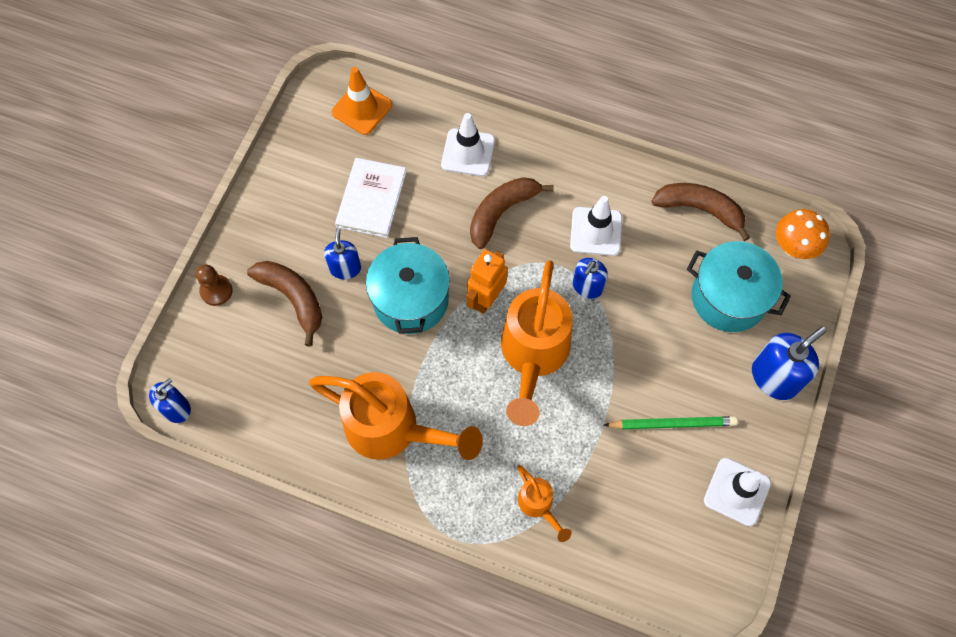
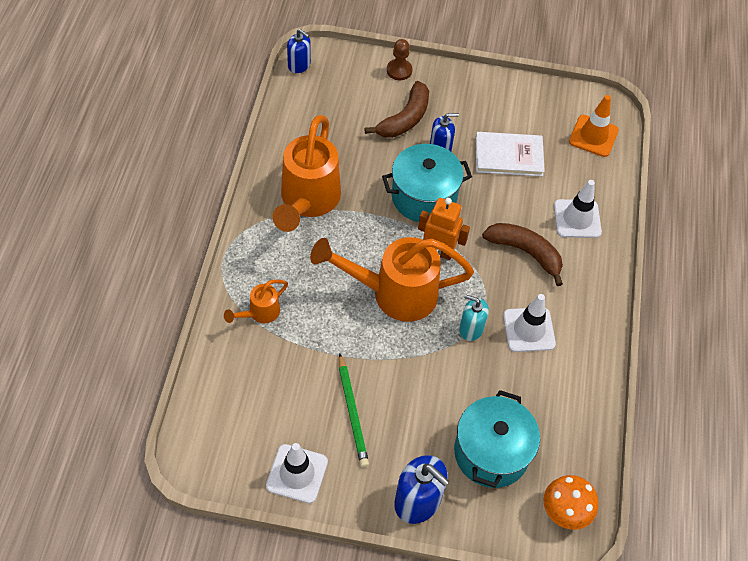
camera: 75 degrees right, 10 degrees down
(587, 286) = (471, 328): blue soap dispenser -> turquoise soap dispenser
(699, 209) = (580, 419): brown banana -> none

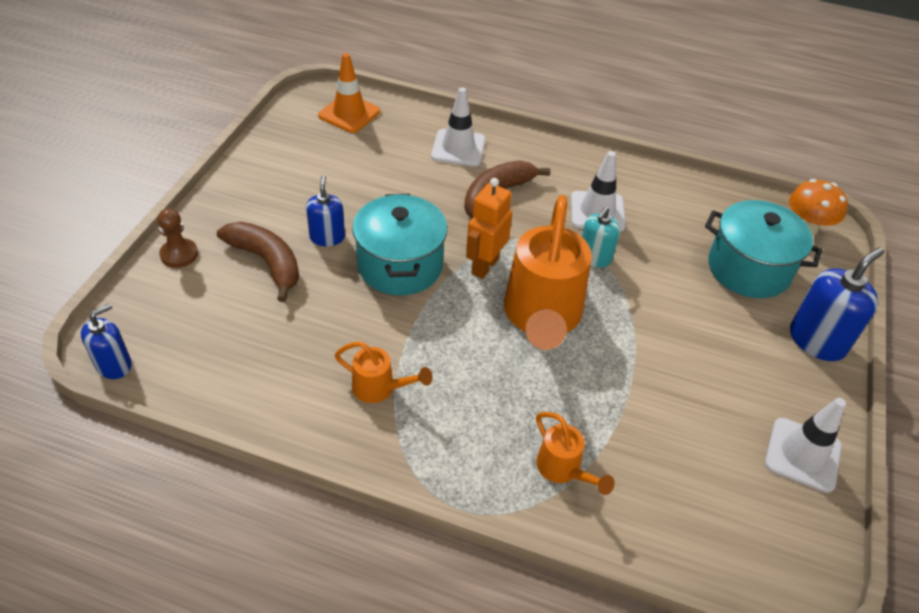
camera: 80 degrees left, 10 degrees down
(307, 202) = (380, 389): orange watering can -> orange watering can, size x0.47
(352, 412) = (711, 384): green pencil -> none
(509, 156) = (357, 181): white book -> none

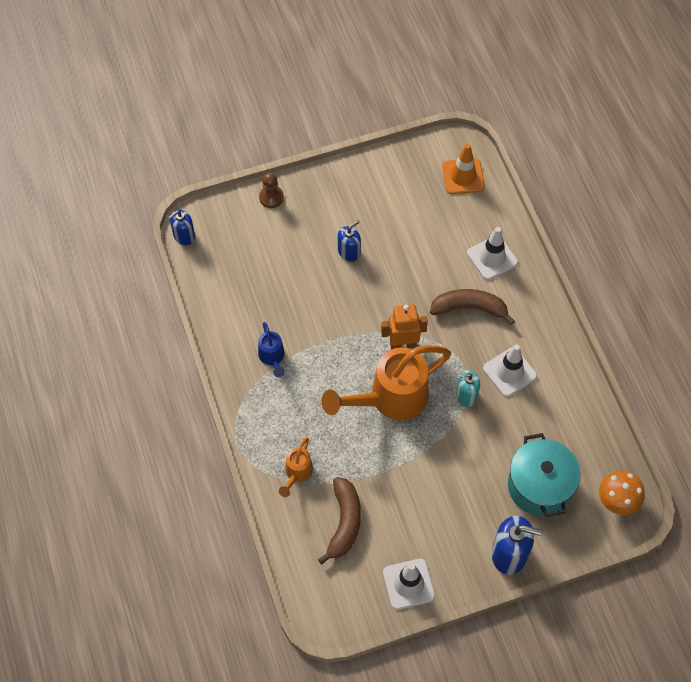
camera: 55 degrees right, 15 degrees up
(114, 365) = (184, 236): blue soap dispenser -> blue soap dispenser turned 135 degrees clockwise
(266, 262) = (304, 240): brown banana -> brown banana (344, 522)
(380, 389) = (272, 358): orange watering can -> blue watering can
(400, 265) = (362, 303): turquoise pot -> none

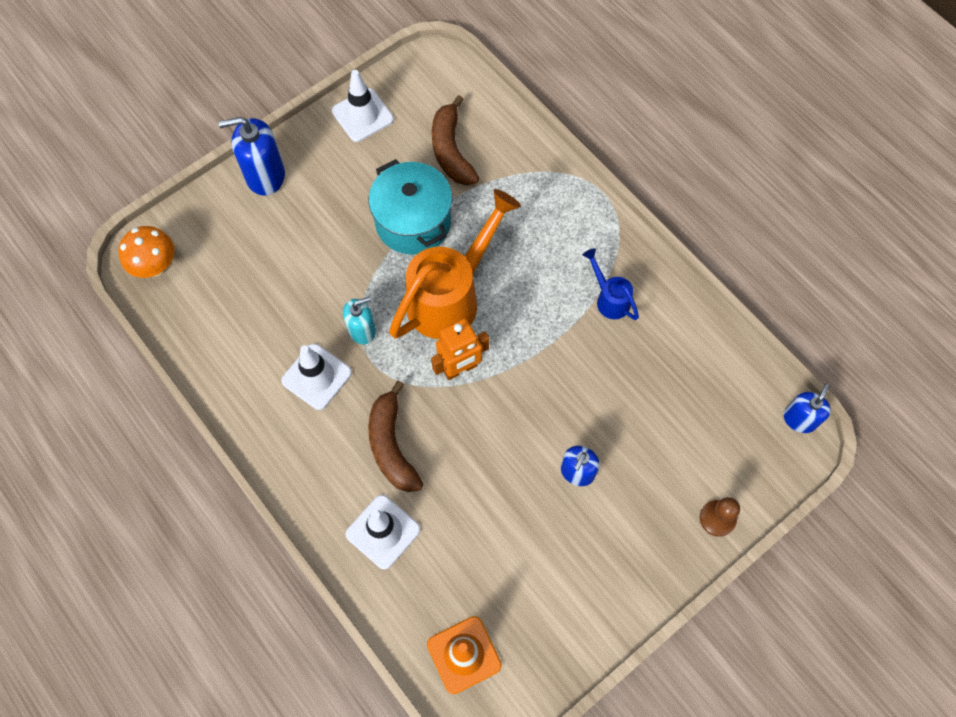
camera: 160 degrees right, 5 degrees up
(297, 473) = (522, 182): orange watering can -> none
(469, 308) = (391, 445): brown banana -> brown banana turned 90 degrees clockwise
(539, 486) = (248, 254): turquoise pot -> turquoise pot (413, 222)

